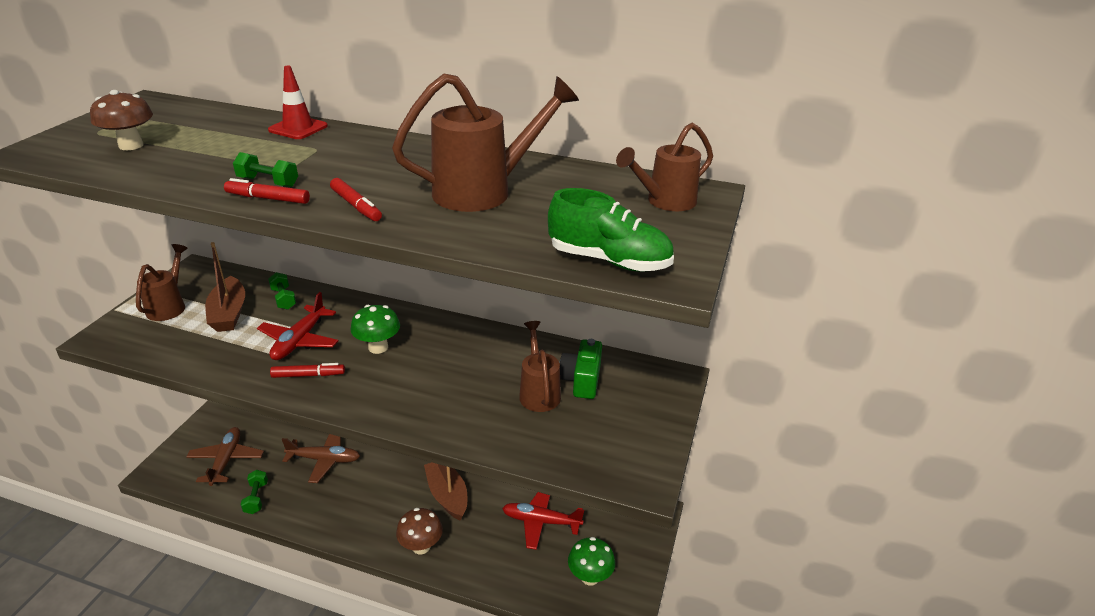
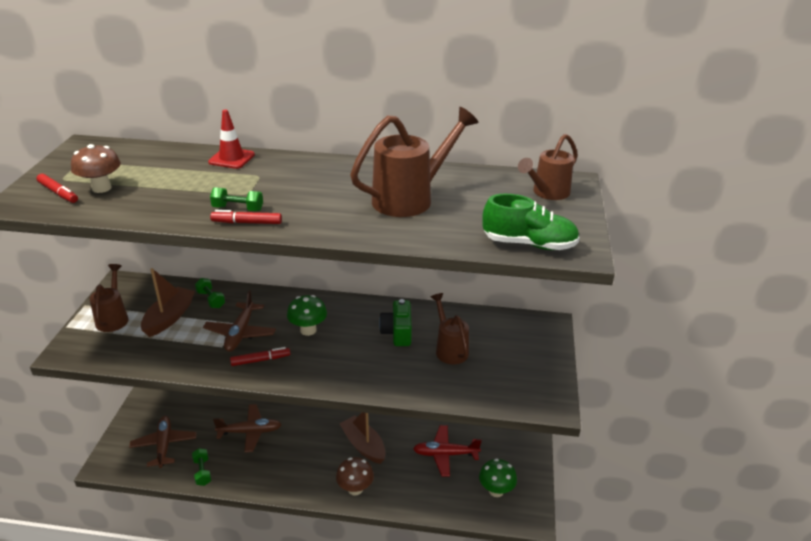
camera: 10 degrees left, 0 degrees up
(229, 313) = (169, 318): brown boat -> brown boat turned 135 degrees counterclockwise
(299, 341) = (240, 333): red plane -> brown plane
(356, 206) = (320, 221): red marker -> red marker (58, 193)
(581, 380) = (479, 335): green camera -> green camera (397, 332)

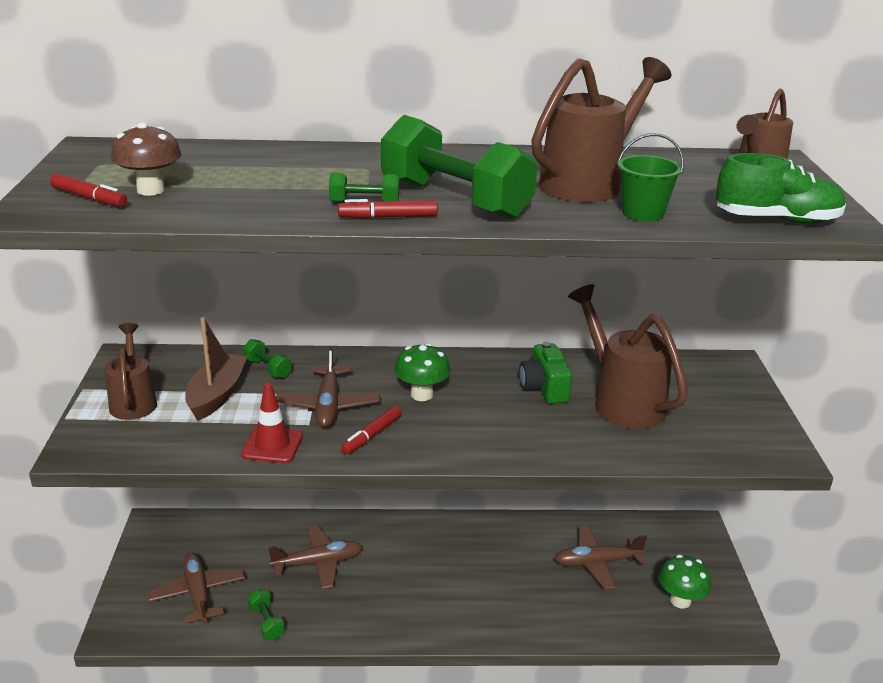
camera: 10 degrees left, 5 degrees down
(231, 158) = (316, 153): red traffic cone -> red traffic cone (272, 445)
(260, 360) = (372, 435): red marker -> red marker turned 150 degrees clockwise
(303, 209) = (455, 200): none -> green dumbbell
(355, 489) = (491, 620): brown mushroom -> none
(363, 445) = (483, 564): brown boat -> none
(432, 230) = (642, 213): none -> green bucket
(445, 454) = (597, 563): red plane -> brown plane
(450, 349) = (622, 401): brown watering can -> brown watering can, size x1.57

